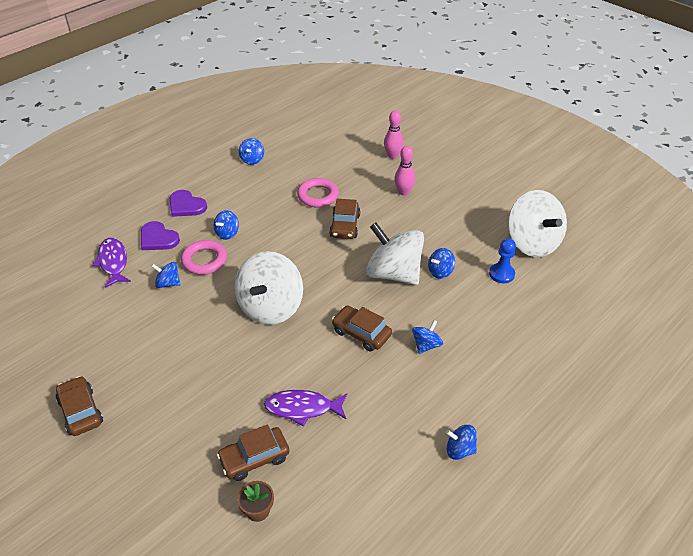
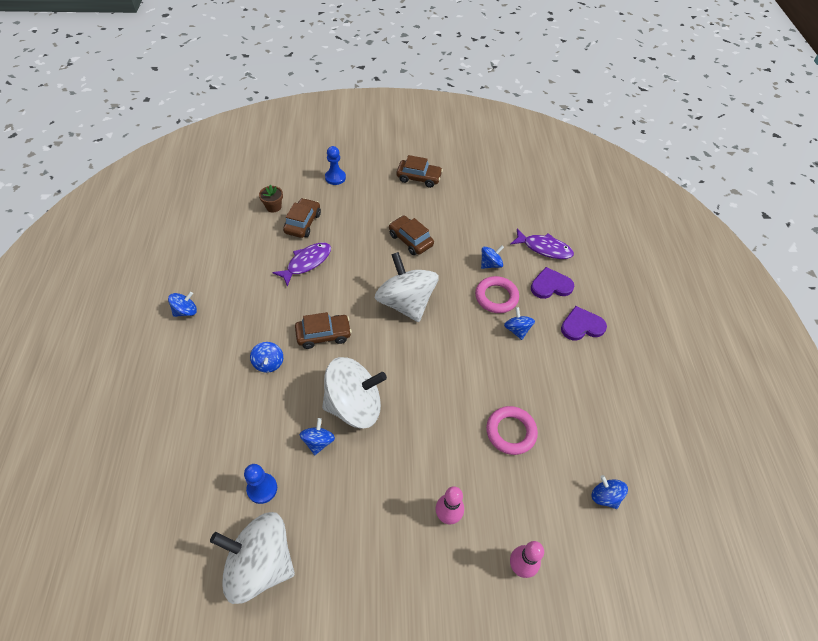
camera: 130 degrees right, 10 degrees up
(149, 492) = (335, 177): none -> blue pawn
(252, 159) = (620, 420): blue spinning top -> blue spinning top (605, 496)
(345, 226) = (447, 419): brown car -> brown car (410, 240)

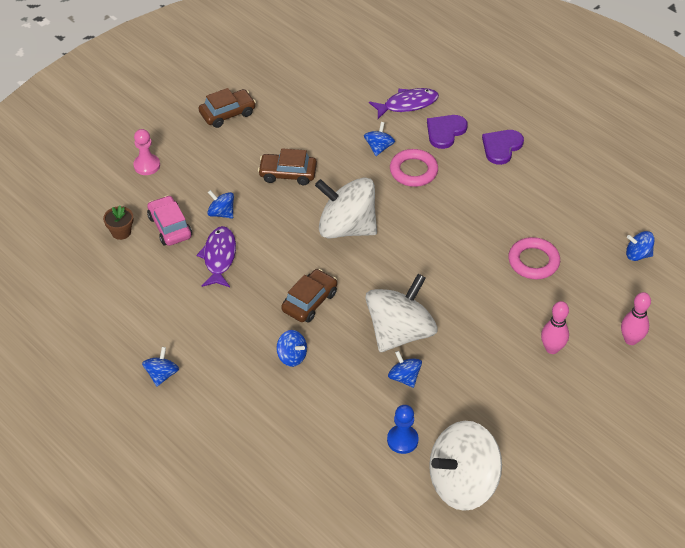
camera: 40 degrees left, 5 degrees down
(303, 223) = (170, 227): brown car -> pink car
(335, 177) = (147, 165): blue pawn -> pink pawn
(517, 330) = (457, 185): blue spinning top -> blue spinning top (221, 213)

